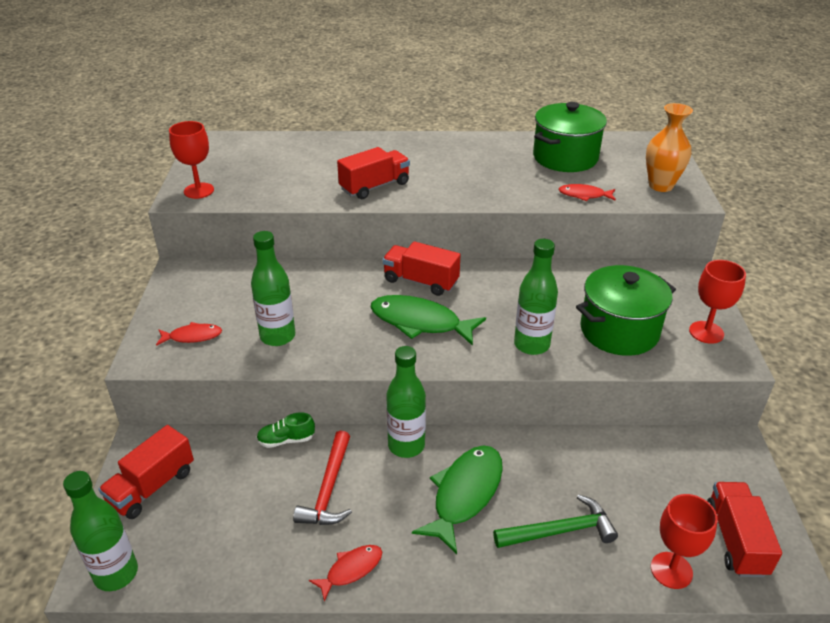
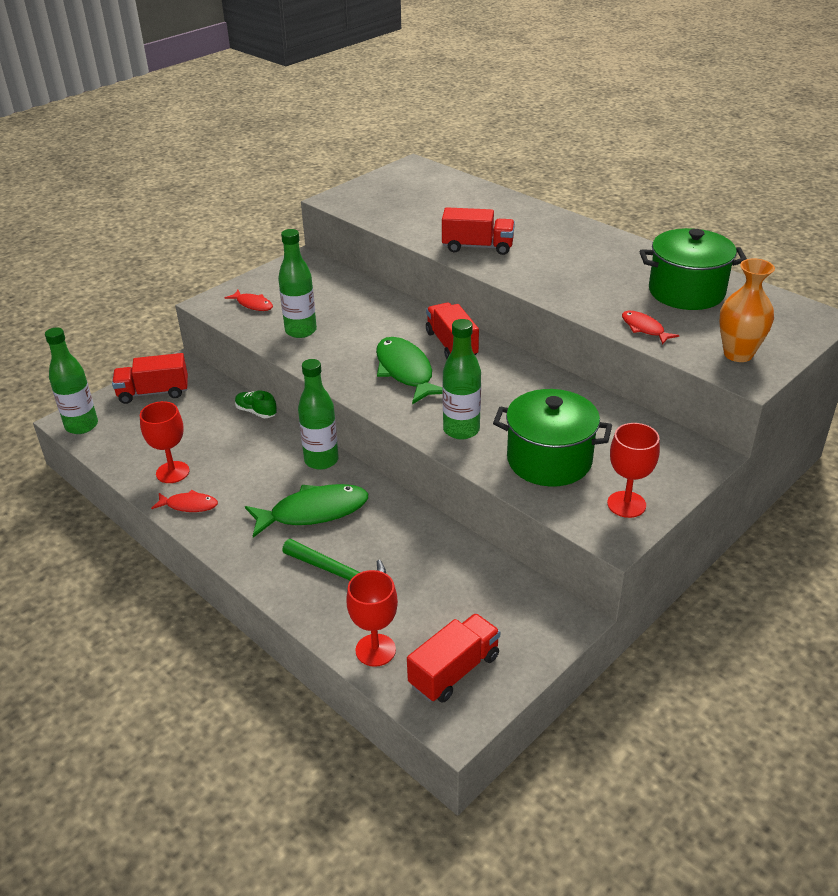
camera: 45 degrees right, 0 degrees up
(199, 191) = (352, 199): red goblet -> red goblet (172, 472)
(328, 489) = (239, 455): red hammer -> none

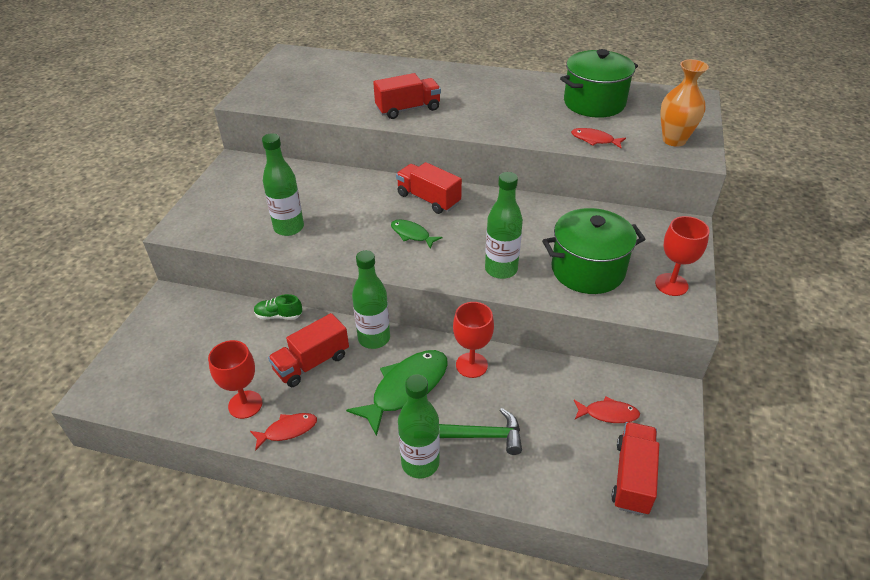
camera: 30 degrees left, 5 degrees up
(81, 426) = (111, 395): green bottle -> green bottle (420, 463)
(153, 393) = (162, 333): red truck -> red truck (312, 363)
(253, 304) = (222, 217): red fish -> red fish (608, 414)
(375, 650) = (560, 490): red goblet -> red goblet (471, 365)
(406, 371) = (412, 234): green fish -> green fish, size x0.54

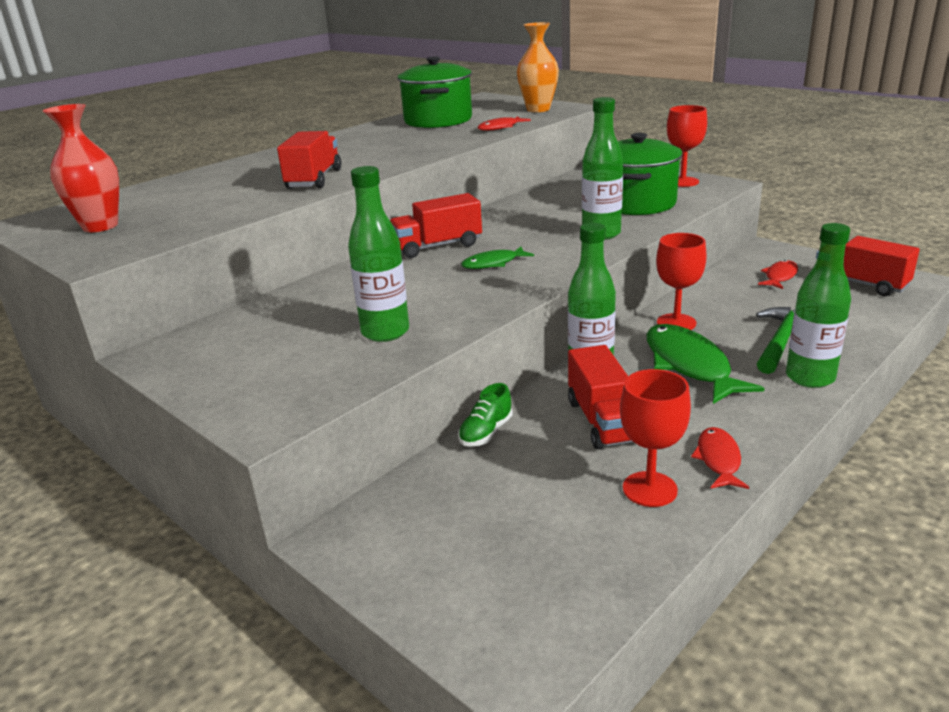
camera: 60 degrees left, 15 degrees down
(291, 77) = (100, 226): none -> red vase

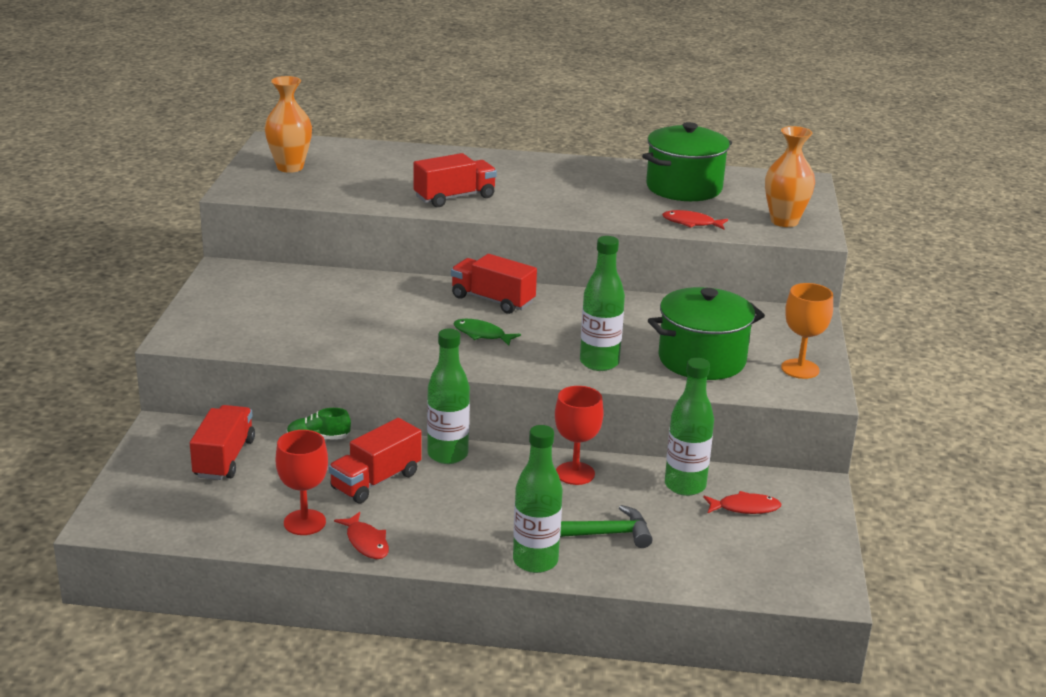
camera: 50 degrees right, 0 degrees up
(100, 226) = (290, 167): red vase -> orange vase
(385, 332) = (323, 333): green bottle -> green bottle (685, 486)
(682, 182) = (800, 369): red goblet -> orange goblet
(689, 365) = (500, 498): green fish -> none
(718, 459) = (366, 542): red fish -> red fish turned 90 degrees clockwise
(860, 283) = (781, 559): red truck -> red truck (224, 458)

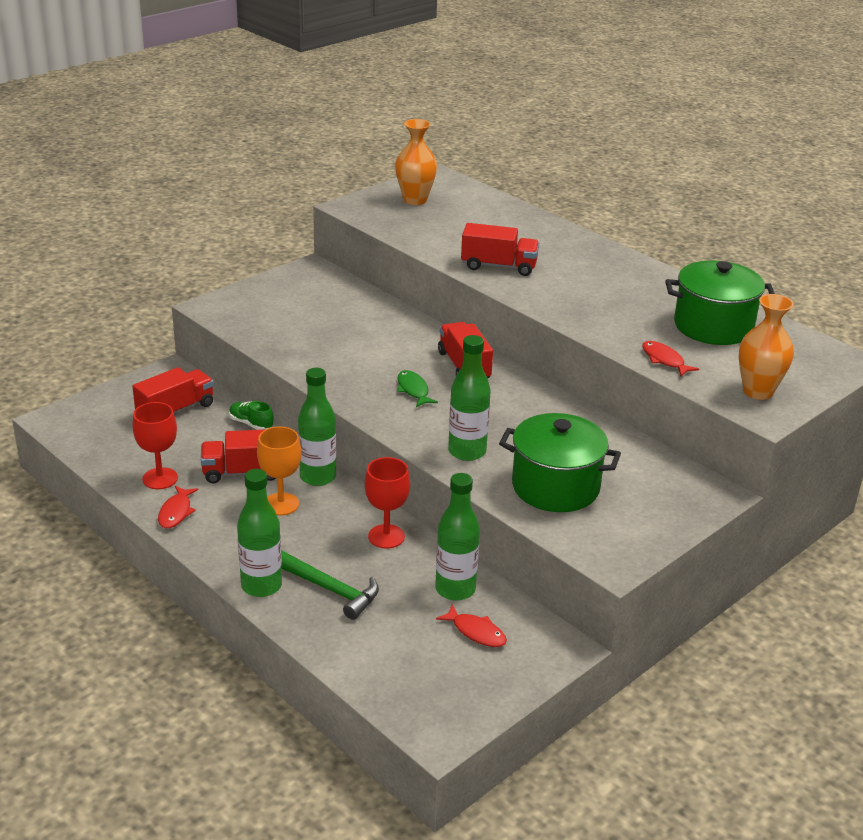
camera: 40 degrees right, 5 degrees up
(800, 369) = (630, 534): orange goblet -> orange goblet (281, 504)

